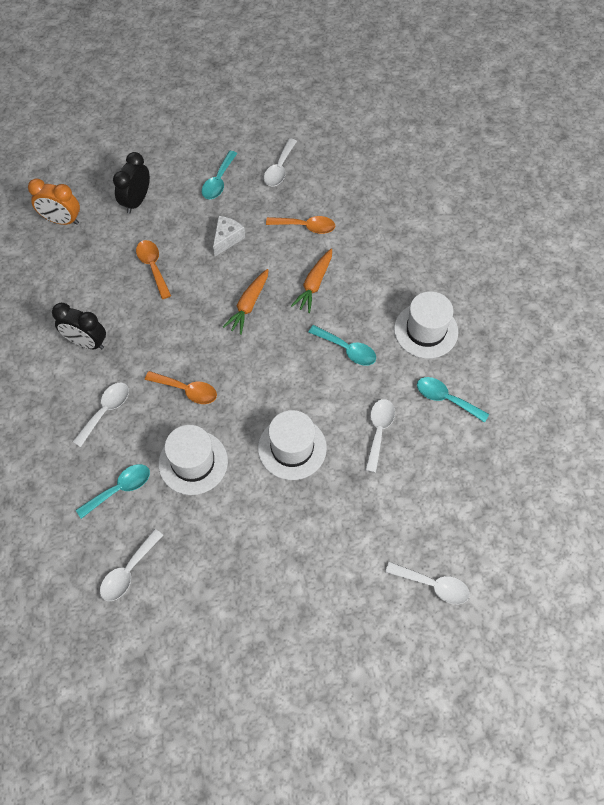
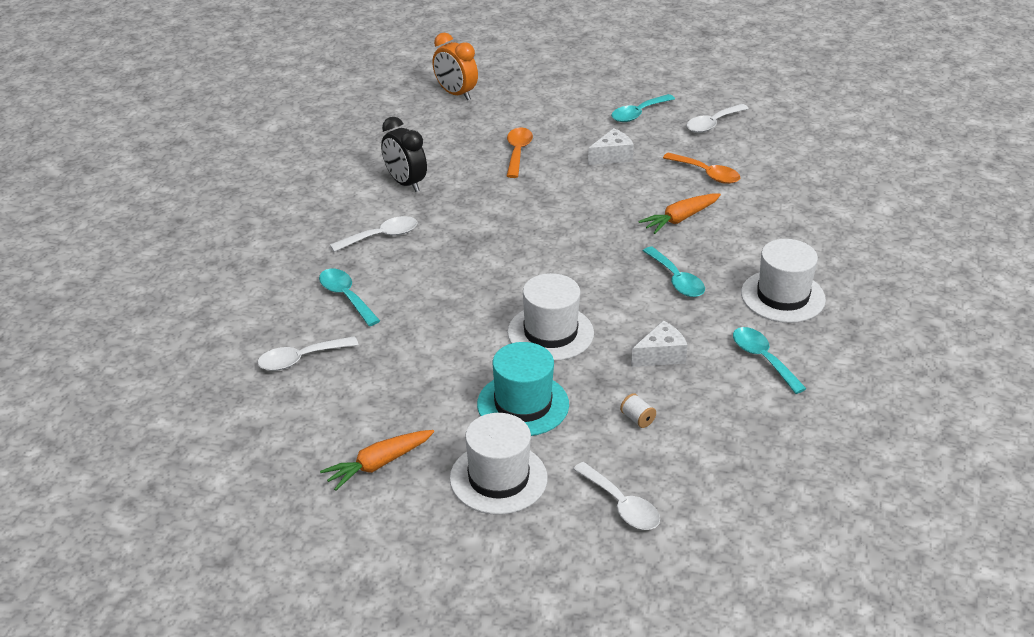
camera: 30 degrees right, 25 degrees down
(120, 489) = (346, 296): turquoise spoon -> turquoise spoon turned 120 degrees counterclockwise
(136, 201) = (541, 102): black clock -> none
(187, 390) = (475, 250): orange spoon -> none
(193, 462) = (436, 305): white hat -> white hat (498, 478)
(248, 305) = (594, 211): orange carrot -> orange carrot (378, 464)
(315, 528) = (523, 404): none -> turquoise hat
(379, 431) = (661, 355): white spoon -> white cheese
(398, 500) = (637, 419): none -> white spool

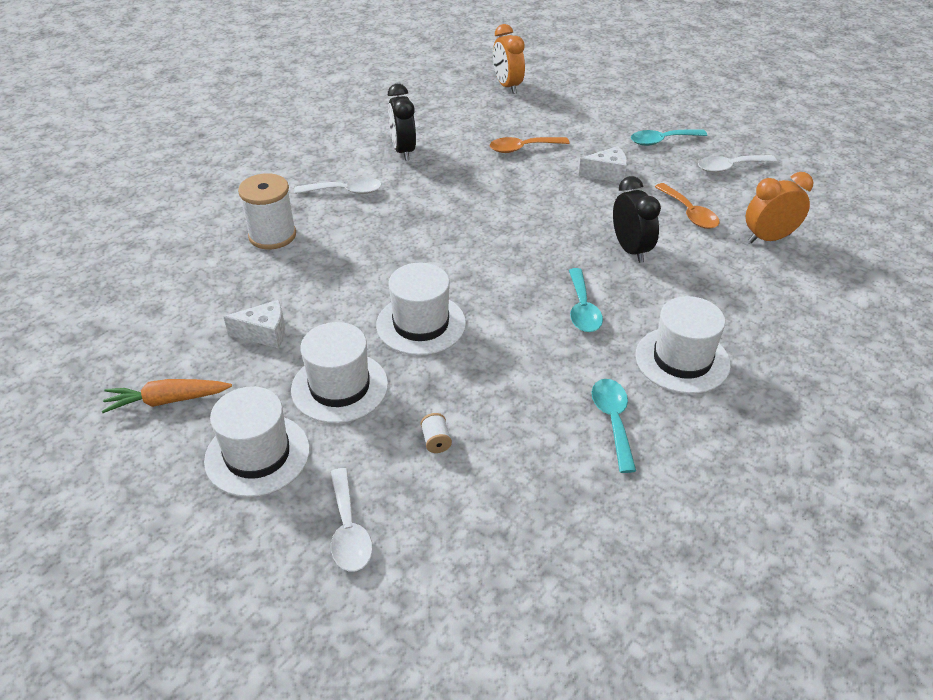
camera: 25 degrees right, 5 degrees up
(300, 359) = (189, 279): white spoon -> none
(346, 296) = (272, 235): turquoise spoon -> white spool
(518, 152) = (522, 148): orange spoon -> orange spoon turned 135 degrees counterclockwise
(523, 404) = (339, 387): turquoise hat -> white hat
(661, 355) = (509, 382): white cheese -> white cheese (265, 333)
(680, 219) = (630, 250): orange carrot -> black clock
(784, 178) = (769, 238): none -> orange clock

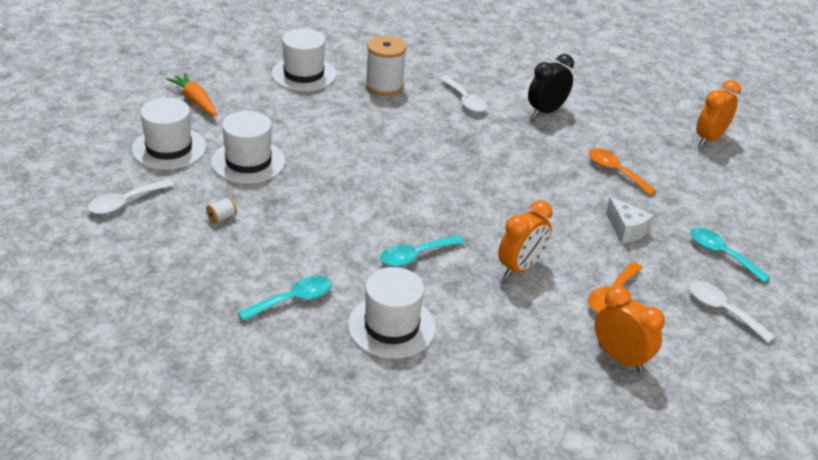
camera: 60 degrees right, 5 degrees down
(265, 333) = (280, 116): white cheese -> none
(421, 324) = (337, 178): white hat -> white hat (303, 74)
(630, 250) = (520, 267): black clock -> orange clock

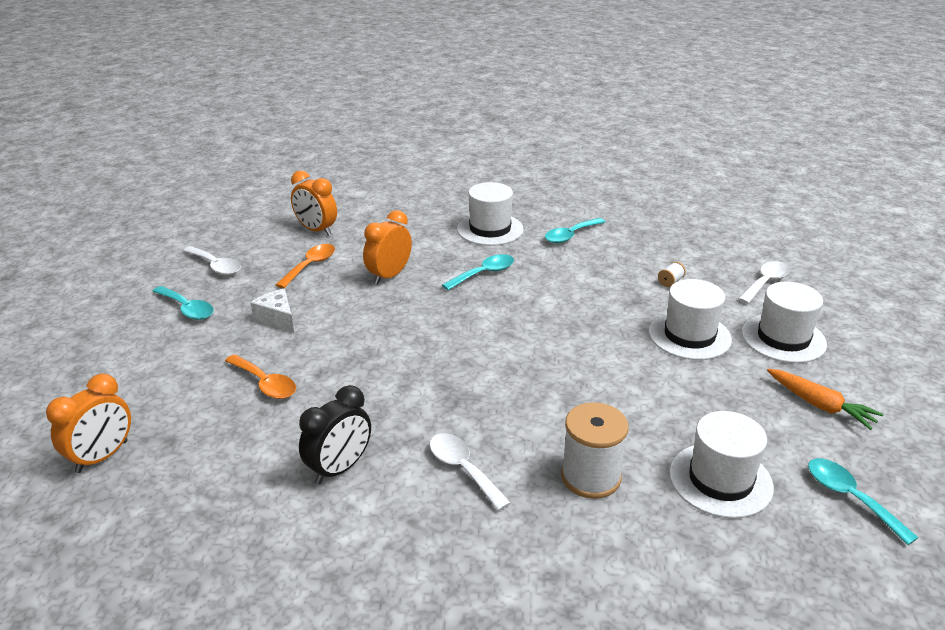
camera: 175 degrees right, 5 degrees down
(233, 57) = (850, 497): none -> turquoise spoon

